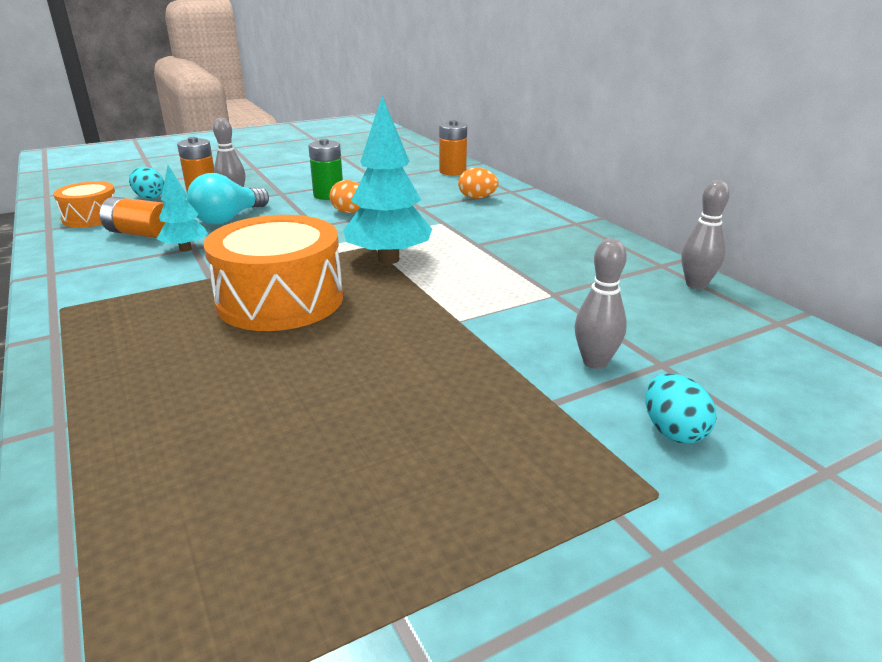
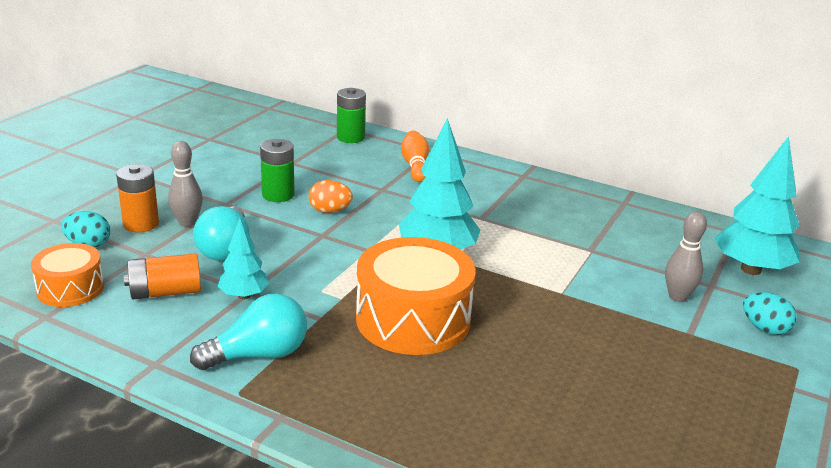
camera: 35 degrees left, 0 degrees up
(121, 288) = (258, 355): none -> turquoise light bulb
(452, 171) = (350, 137): orange battery -> green battery
(477, 198) = (415, 166): orange egg -> orange bowling pin
(696, 285) = (663, 214): grey bowling pin -> none
(746, 364) = (750, 269): none -> turquoise tree

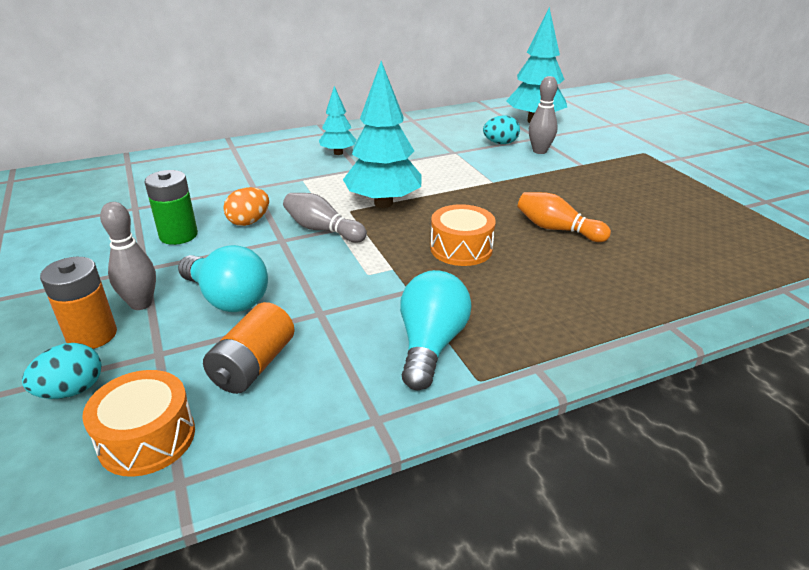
camera: 50 degrees left, 5 degrees up
(244, 296) = (324, 318): turquoise tree -> turquoise tree (338, 153)
(350, 137) = (146, 167): green battery -> none
(358, 245) = (322, 230): none -> grey bowling pin
(413, 319) = (461, 249): orange drum -> orange drum, size x0.57
(415, 166) = (243, 161): orange bowling pin -> orange bowling pin (557, 229)
(764, 329) = (598, 144): turquoise egg -> turquoise egg (500, 143)

